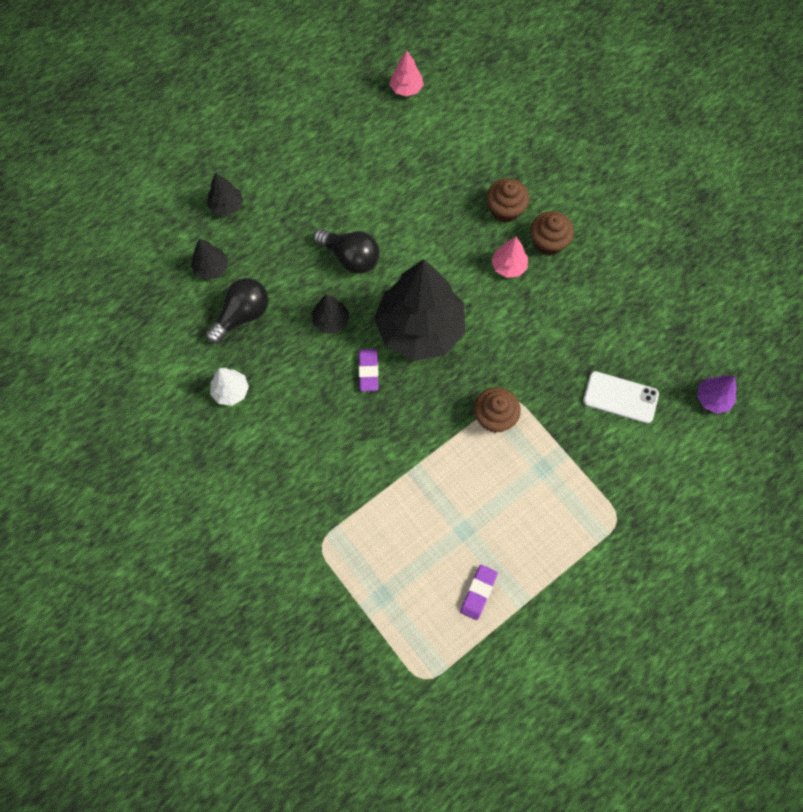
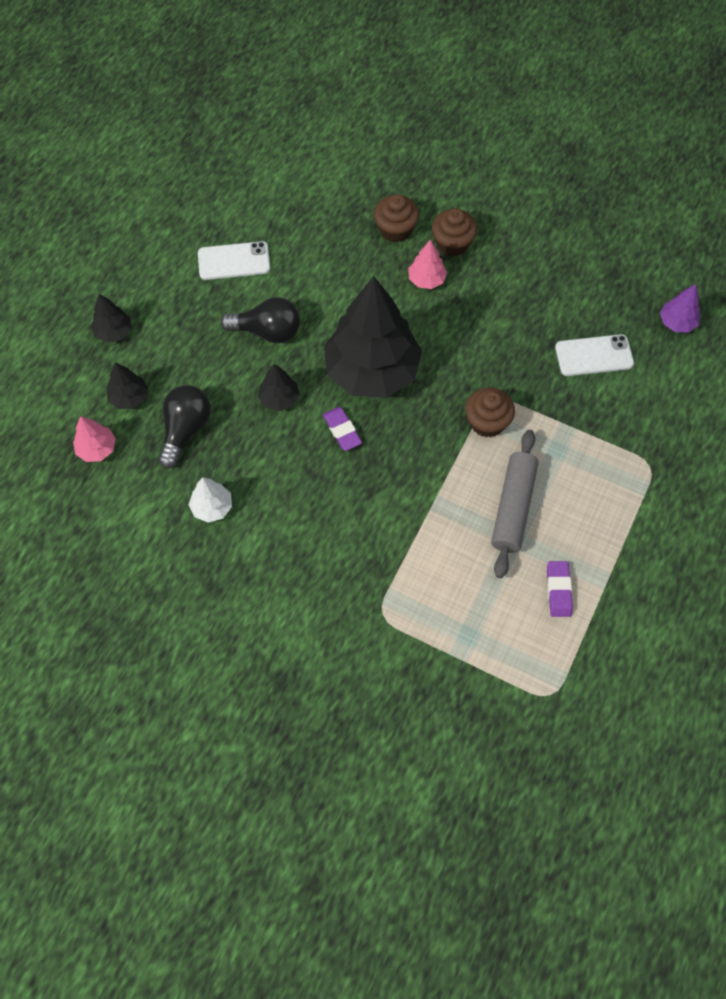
camera: 25 degrees left, 5 degrees down
(354, 183) = (234, 261): none -> white phone
(406, 88) = (240, 155): pink tree -> pink tree (97, 449)
(477, 502) = (513, 507): none -> grey rolling pin

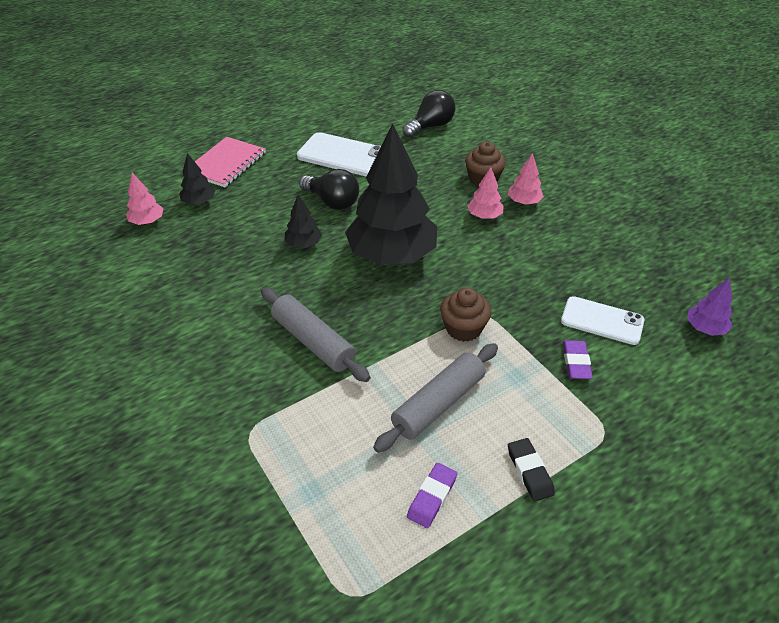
camera: 30 degrees right, 20 degrees down
(113, 331) = (226, 164): black tree -> pink notebook
(185, 430) = (218, 235): black light bulb -> black light bulb (430, 126)
(212, 507) = (188, 290): white tree -> none
(234, 261) = (345, 156): white phone -> white phone, size x1.51
(342, 430) = (334, 283): purple eraser -> purple eraser (576, 362)
(370, 502) = (313, 342): none -> grey rolling pin
(452, 243) = (524, 202): brown cupcake -> pink tree
(615, 530) = (529, 471): none -> black eraser

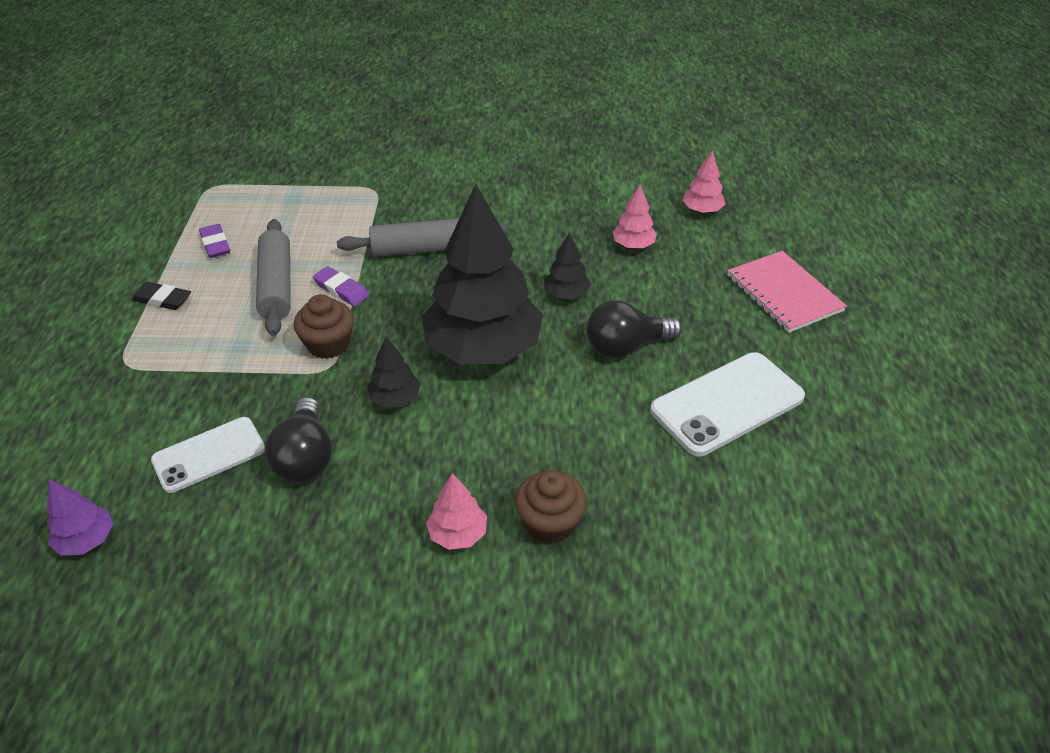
camera: 125 degrees right, 0 degrees up
(199, 202) = (712, 250): black tree -> black tree (395, 399)
(430, 126) = (750, 549): black light bulb -> black light bulb (305, 458)
(484, 216) = (470, 470): pink tree -> pink tree (633, 245)
(576, 362) = (198, 396): purple eraser -> purple eraser (341, 290)

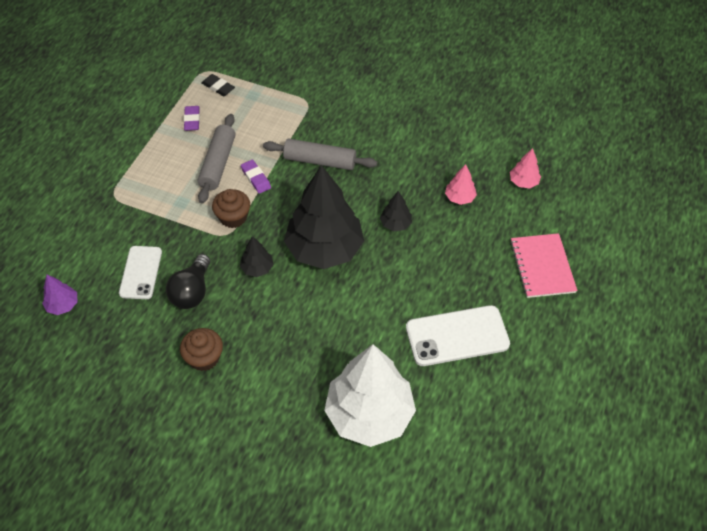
camera: 20 degrees right, 10 degrees up
(162, 299) = (148, 154): black eraser -> black eraser (218, 87)
(209, 455) = (141, 272): white phone -> white phone turned 75 degrees counterclockwise
(458, 534) = (257, 367): pink tree -> none
(550, 523) = (311, 378): brown cupcake -> brown cupcake (204, 358)
(626, 346) = (414, 275): black light bulb -> none
(664, 545) = (369, 414): none -> white tree

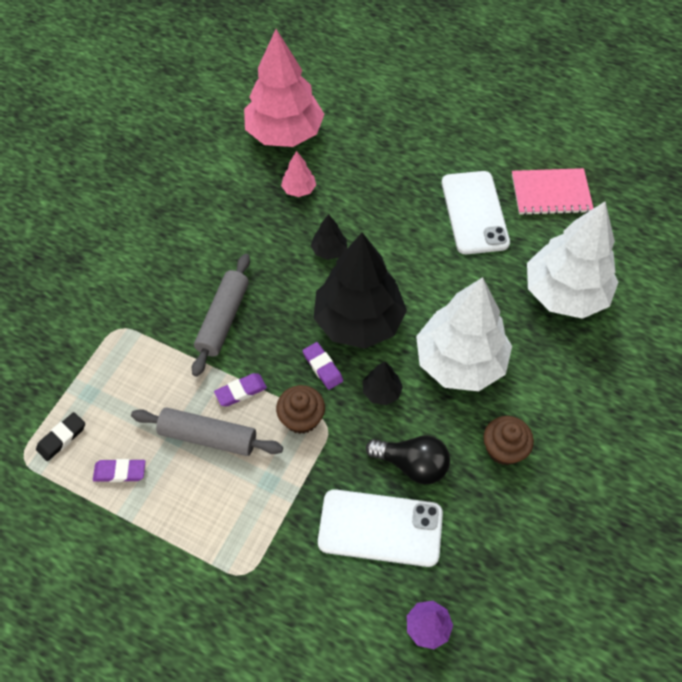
camera: 85 degrees left, 5 degrees up
(141, 272) = (380, 528): white phone -> white phone, size x1.51
(279, 227) = (322, 367): none -> purple eraser
(288, 324) = (460, 361): none -> white tree
(523, 182) = (284, 134): pink tree -> pink tree, size x2.37
(542, 266) = (394, 135): pink notebook -> pink notebook (551, 193)

